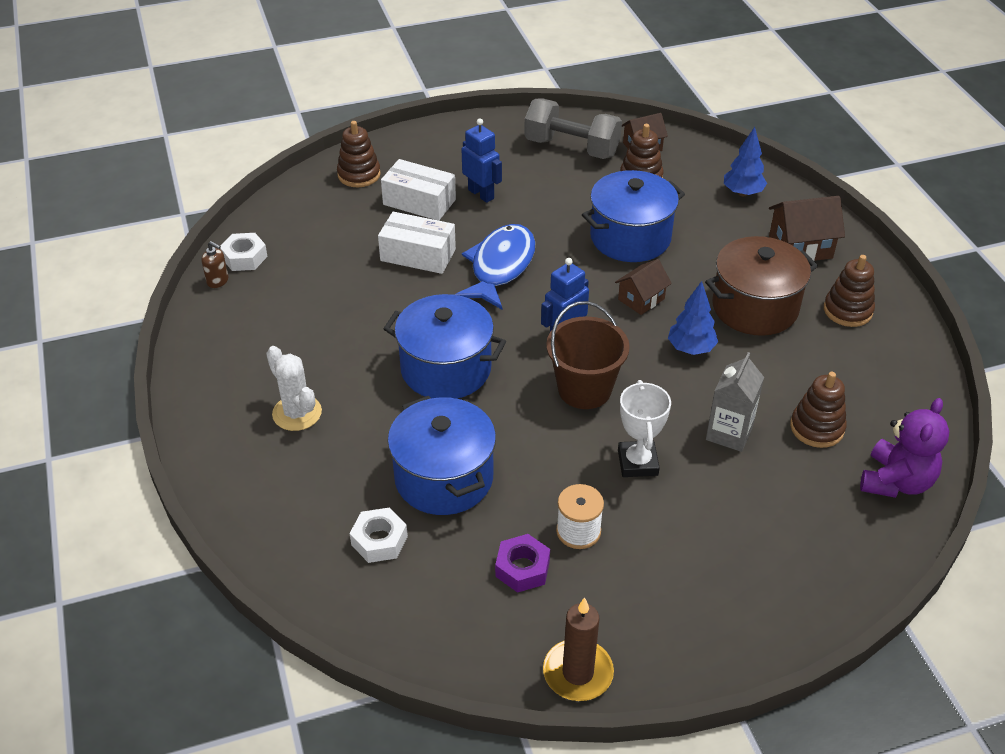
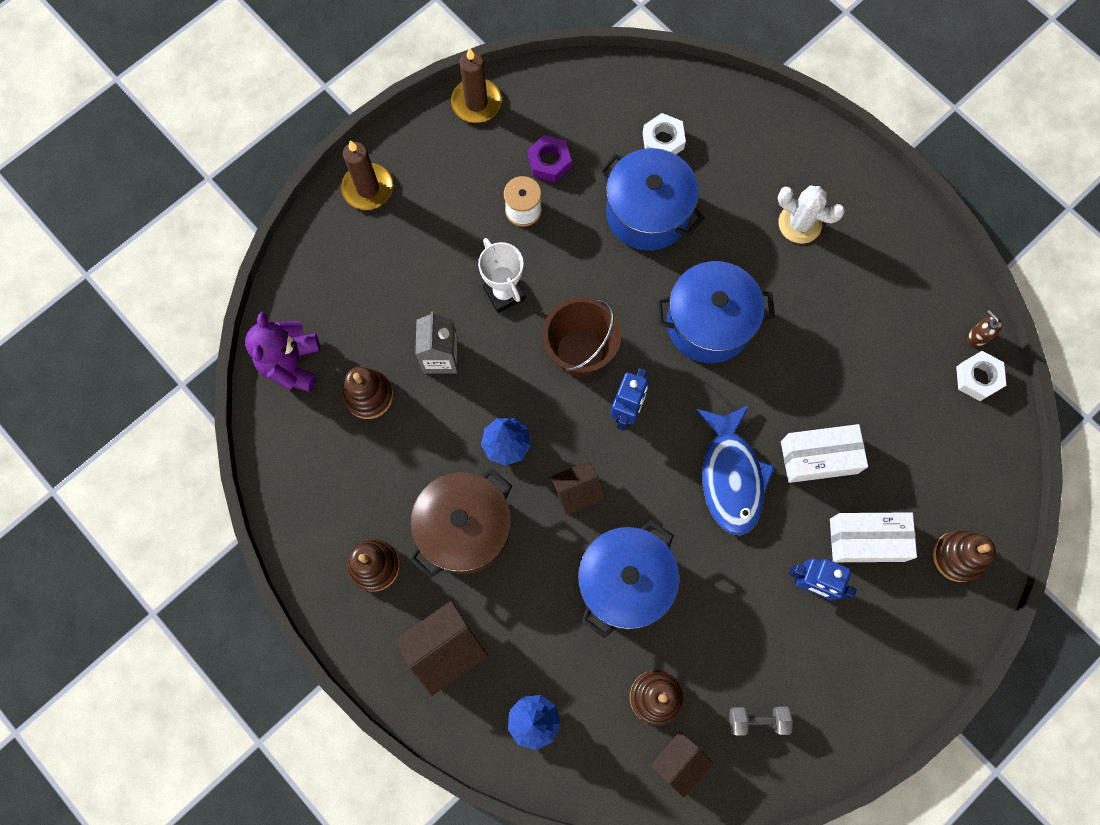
camera: 155 degrees right, 30 degrees up
(218, 281) = (977, 336): brown soap dispenser -> brown soap dispenser turned 45 degrees clockwise
(571, 148) = (757, 720): grey dumbbell -> grey dumbbell, size x0.51
(641, 299) = (576, 491): brown house -> brown house turned 45 degrees clockwise
(757, 624) = (367, 188): none -> brown candle

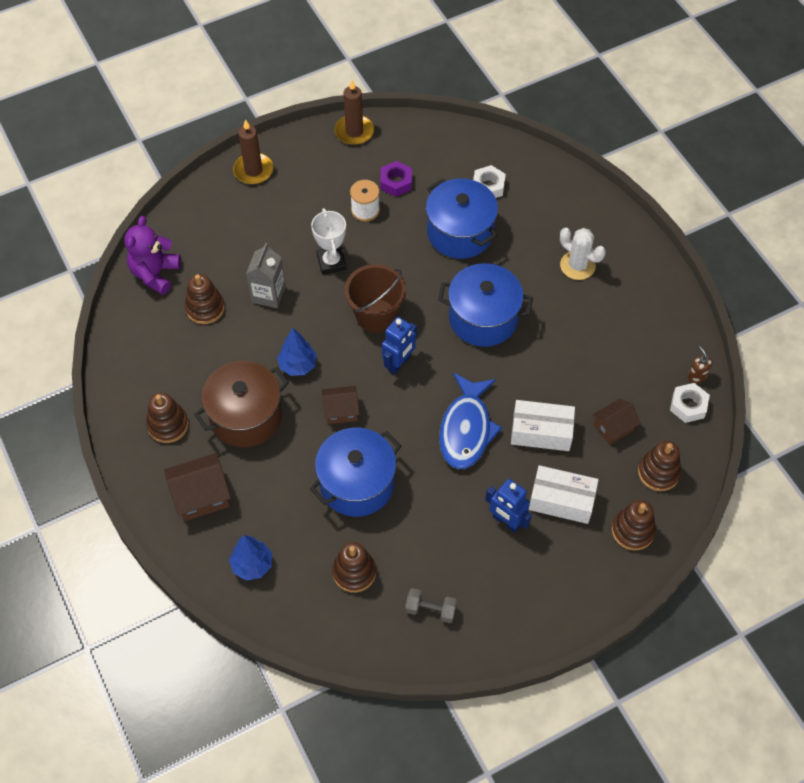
camera: 15 degrees right, 15 degrees down
(678, 762) = (357, 624): brown house -> brown house (613, 428)
(967, 474) = (658, 472): none -> brown stacking toy

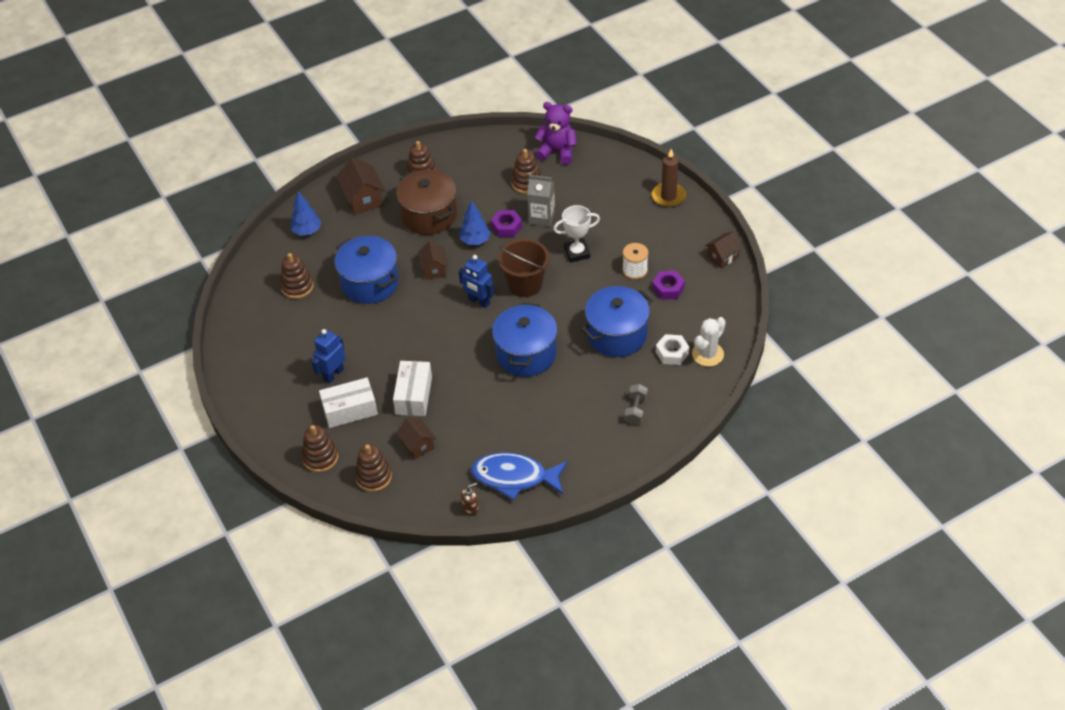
camera: 90 degrees right, 10 degrees down
(279, 331) = (506, 227): none -> purple nut
(354, 131) = (722, 257): brown candle -> brown house
(430, 609) = (264, 331): grey dumbbell -> grey dumbbell (636, 410)
(466, 429) = (417, 347): blue fish -> blue fish (514, 477)
(561, 501) = (350, 410): white box -> white box turned 60 degrees clockwise
(577, 265) = (587, 420): white cactus -> white cactus (707, 354)
(688, 406) = (439, 501): white nut -> none

